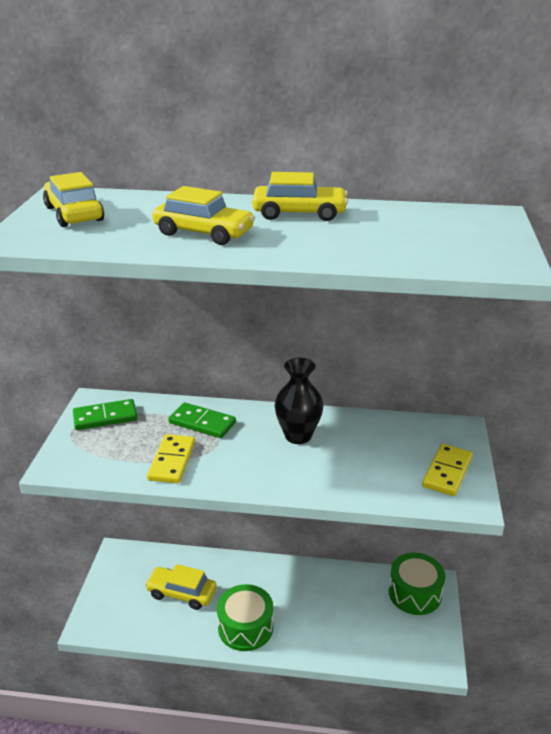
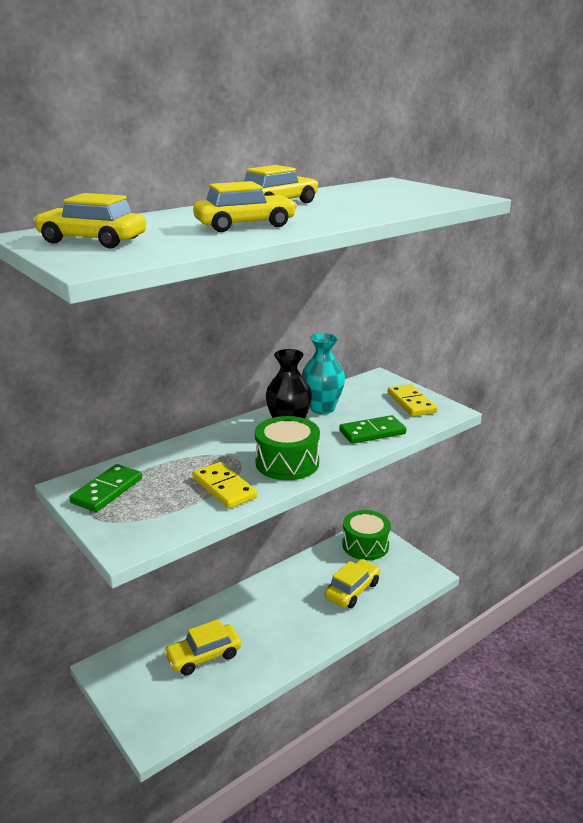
camera: 45 degrees left, 5 degrees down
(202, 423) = (202, 454): green domino -> green domino (372, 432)
(245, 627) = (285, 642): green drum -> green drum (287, 463)
(350, 625) = (352, 590): none -> yellow car
(355, 432) = (322, 408): none -> turquoise vase

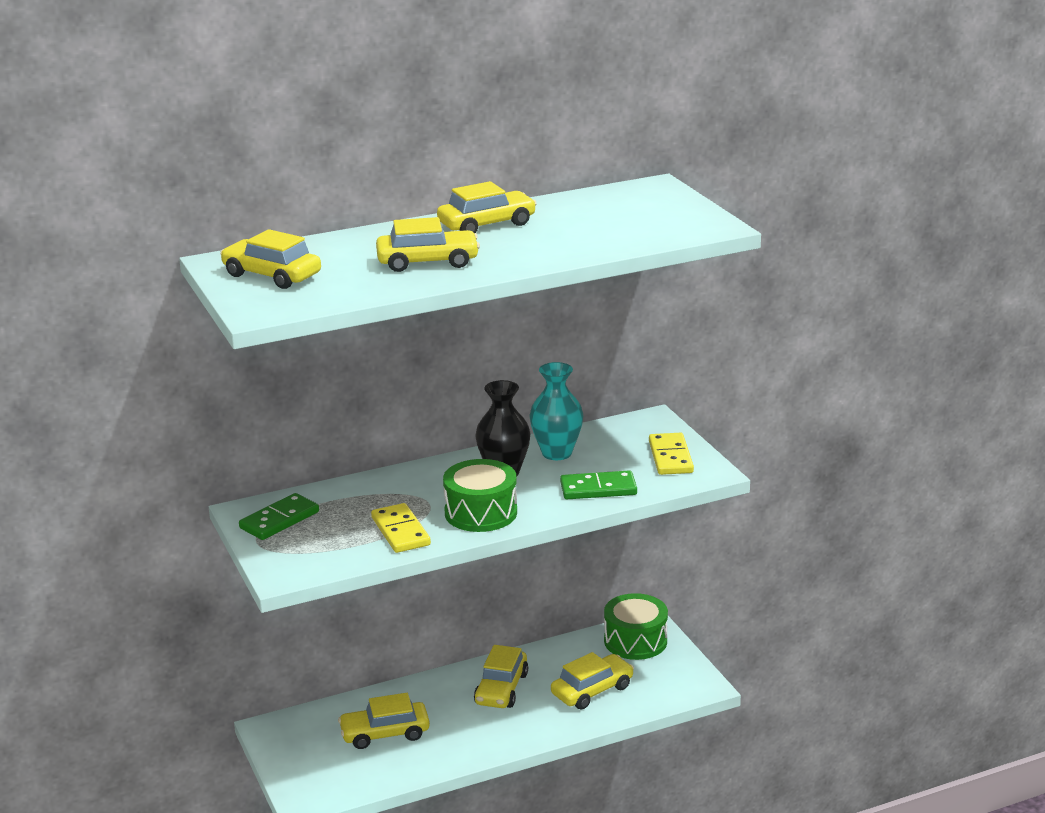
camera: 15 degrees right, 0 degrees up
(283, 599) = (501, 689): none -> yellow car

